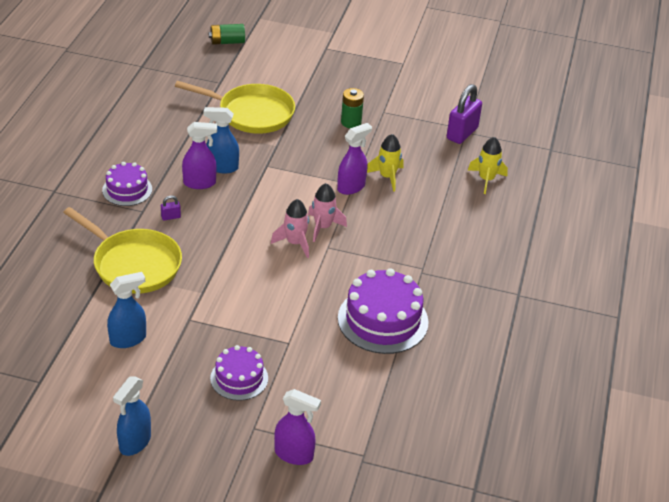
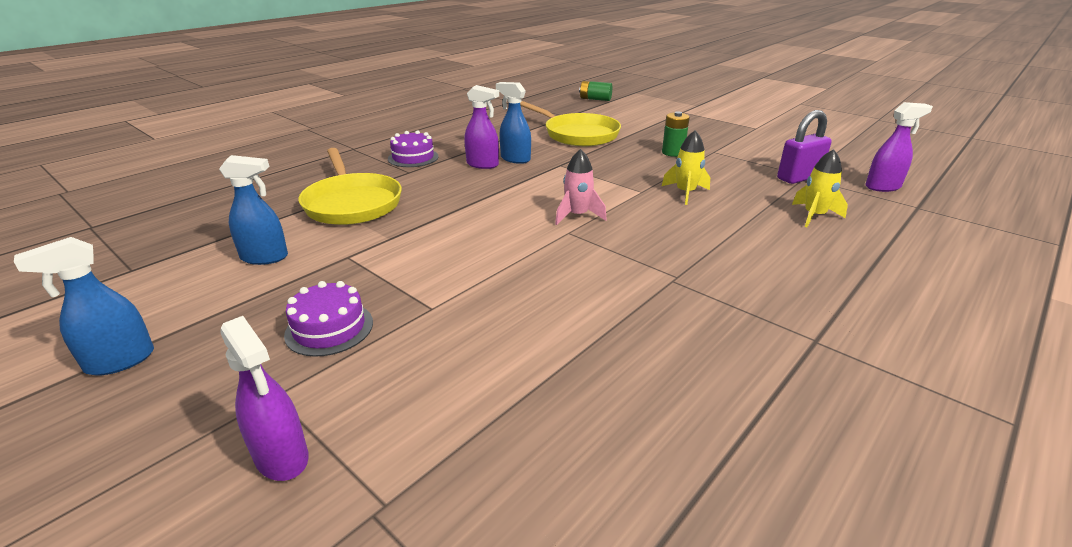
camera: 30 degrees right, 10 degrees down
(171, 217) = (429, 180): purple padlock -> none
(295, 243) = (533, 221): pink rocket -> none
(351, 187) = (637, 193): purple spray bottle -> purple spray bottle (883, 187)
(383, 320) = (579, 317): purple cake -> none

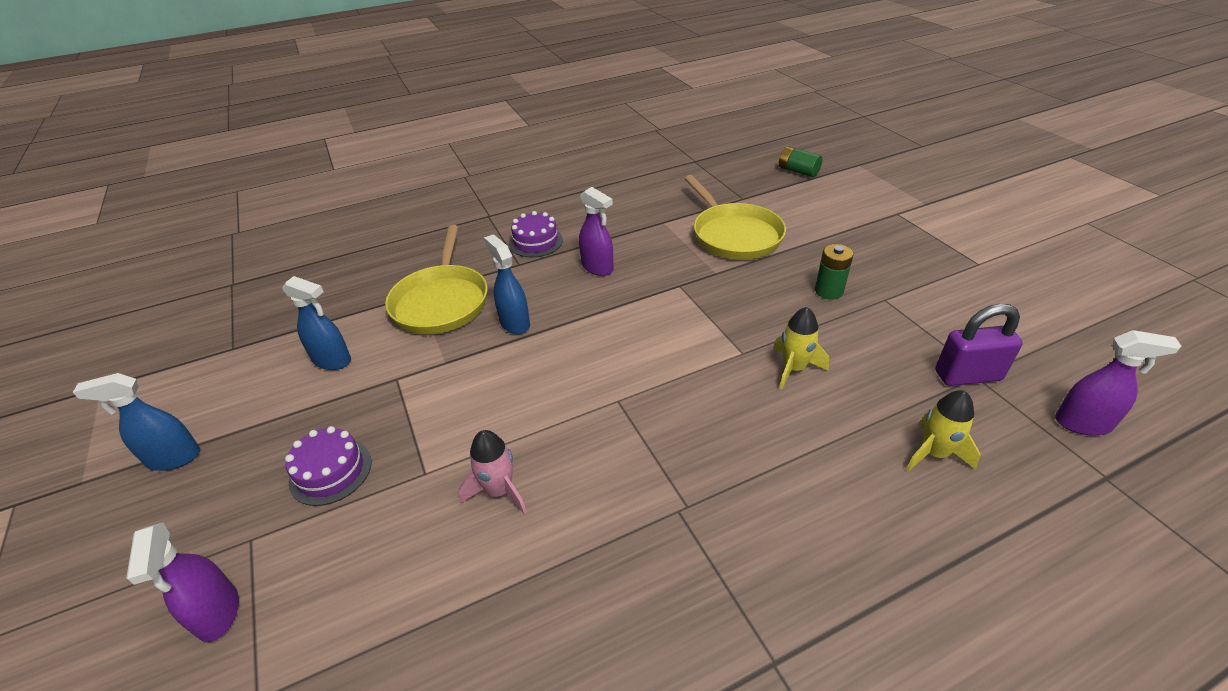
camera: 25 degrees right, 10 degrees up
(515, 159) = (637, 265): blue spray bottle -> blue spray bottle (514, 323)
(577, 216) = (644, 376): pink rocket -> pink rocket (499, 491)

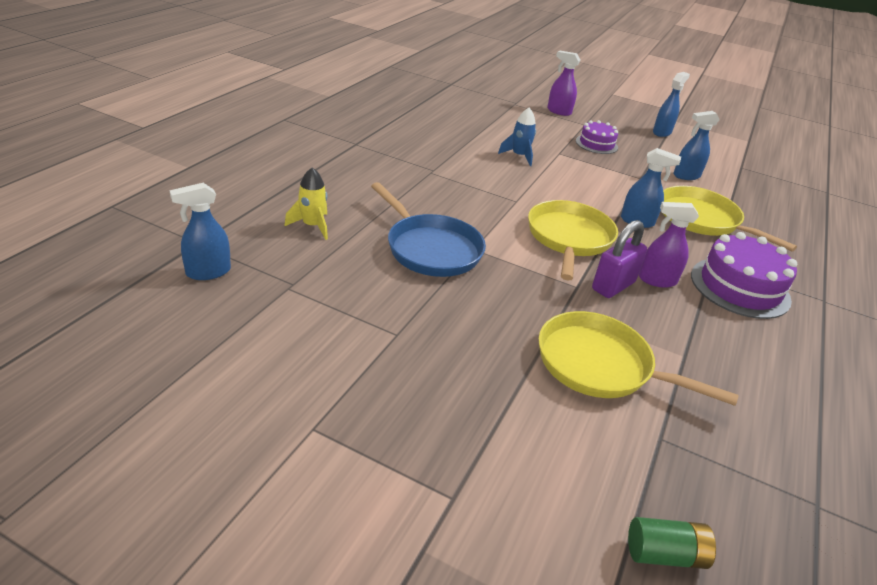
camera: 135 degrees right, 5 degrees down
(499, 491) = (519, 156): pink rocket -> blue rocket
(536, 242) = (740, 287): purple cake -> purple cake, size x1.67
(621, 329) = (569, 238): none -> yellow pan
(794, 368) = (430, 249): yellow rocket -> blue pan
(829, 291) = (452, 325): green battery -> none
(967, 375) = (300, 282): purple padlock -> purple padlock (613, 286)
(1083, 423) = (208, 272): purple spray bottle -> blue spray bottle

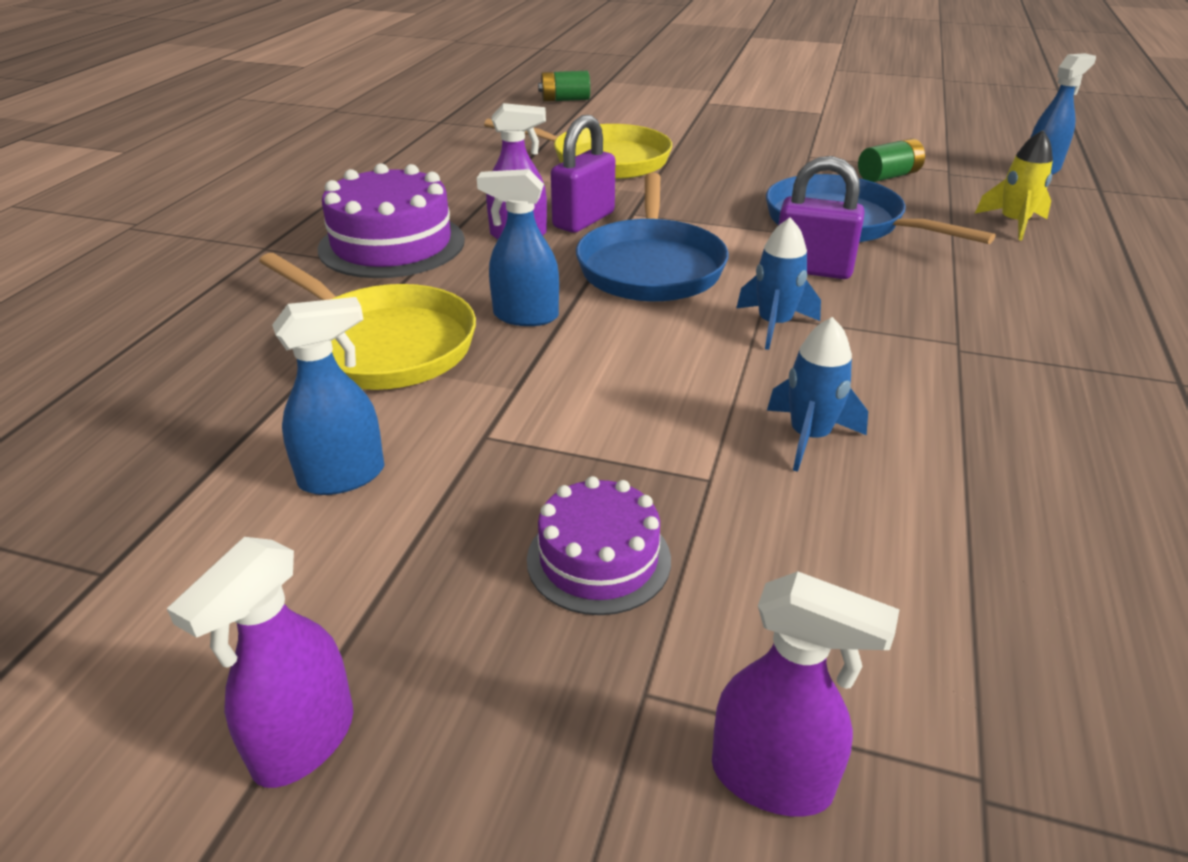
camera: 175 degrees right, 0 degrees up
(349, 289) = (888, 176): none -> green battery
(473, 219) = (812, 269): none -> purple padlock
(512, 194) = (774, 325): none -> blue rocket
(569, 238) = (650, 266): yellow pan -> blue pan
(662, 132) = (303, 742): blue spray bottle -> purple spray bottle

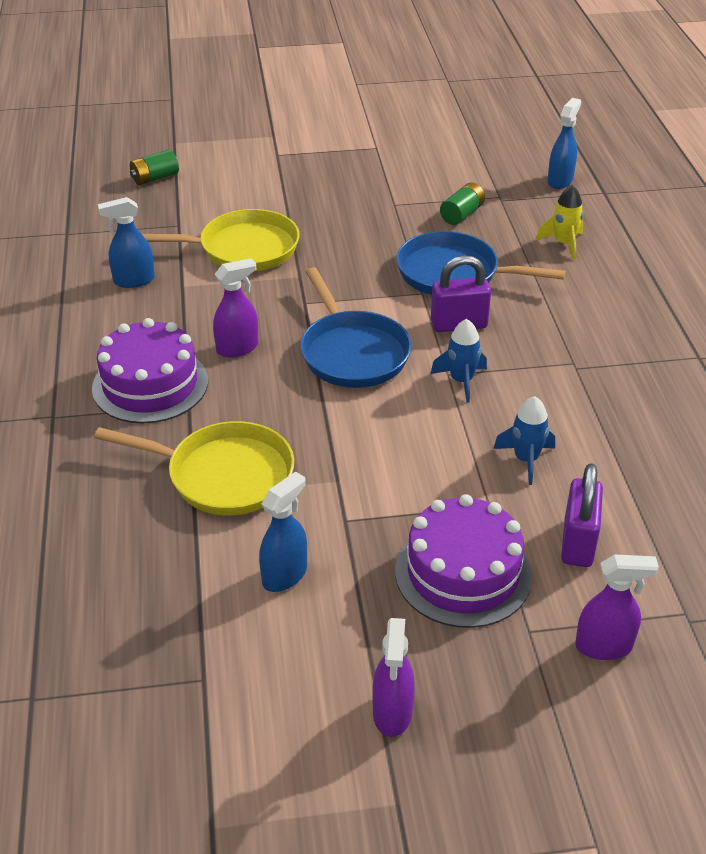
camera: 25 degrees left, 5 degrees up
(525, 316) = (300, 422): blue spray bottle -> blue spray bottle (133, 280)
(583, 220) = (274, 320): purple padlock -> purple padlock (578, 543)
(598, 559) = (463, 573): purple cake -> purple cake, size x1.67

